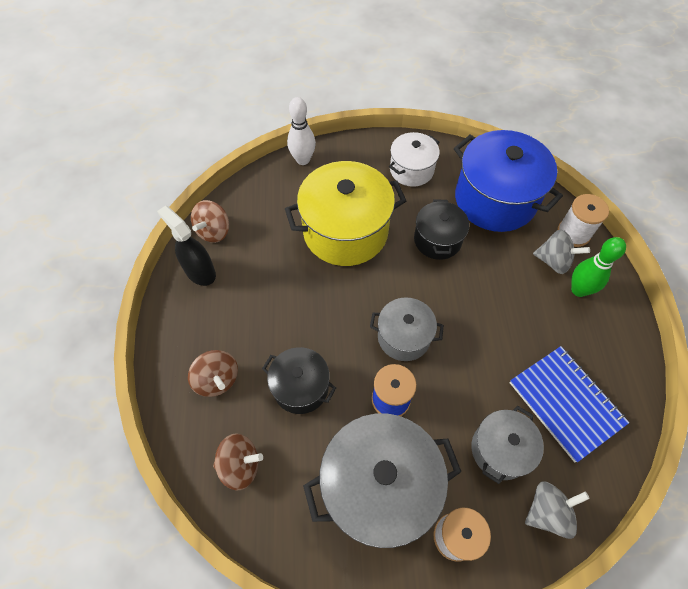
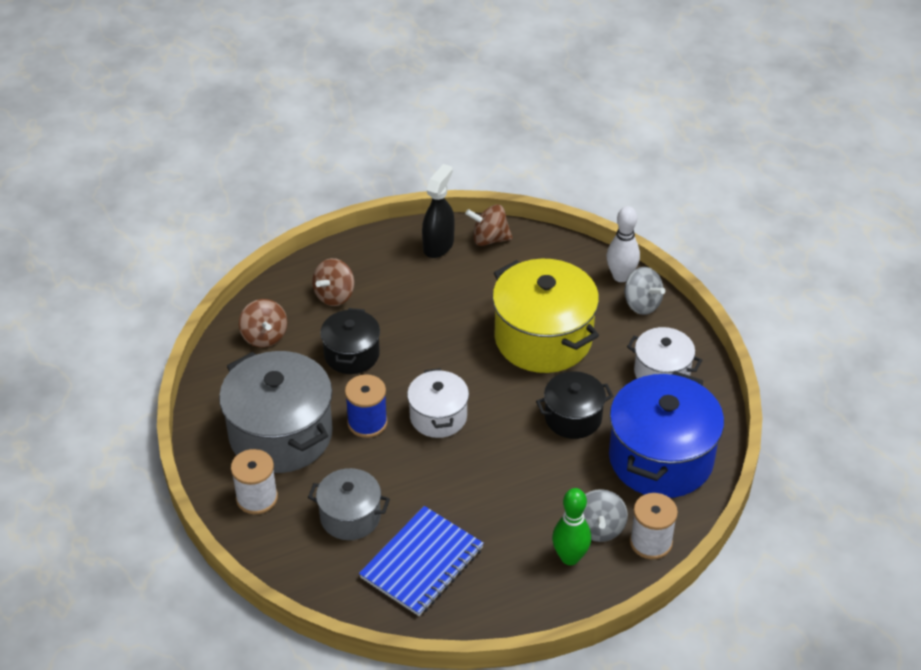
camera: 70 degrees right, 15 degrees down
(404, 337) = (438, 416): grey pot -> white pot
(547, 512) = (303, 563): grey spinning top -> grey spinning top (641, 304)

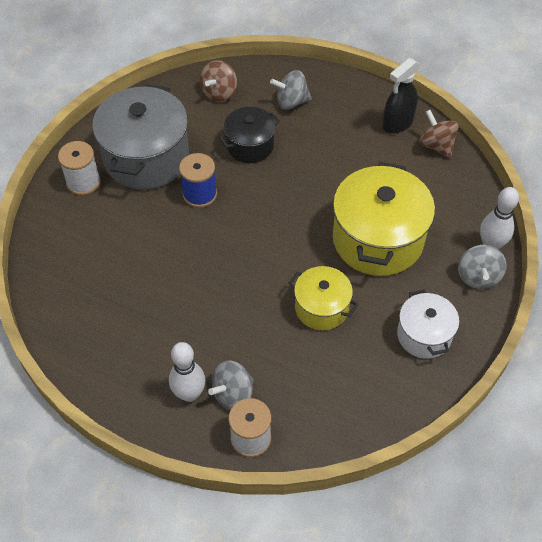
camera: 50 degrees right, 10 degrees up
(334, 295) = (291, 102): brown spinning top -> grey spinning top
(350, 516) = (111, 240): grey pot -> none
(422, 563) = (107, 307): blue notebook -> none
(438, 245) = (397, 123): black spray bottle -> black spray bottle turned 150 degrees clockwise
(438, 416) = (243, 228): white pot -> none
(570, 557) = (189, 394): green bowling pin -> white bowling pin
(573, 417) = (321, 308): black pot -> yellow pot
(661, 458) = (338, 391): blue pot -> none

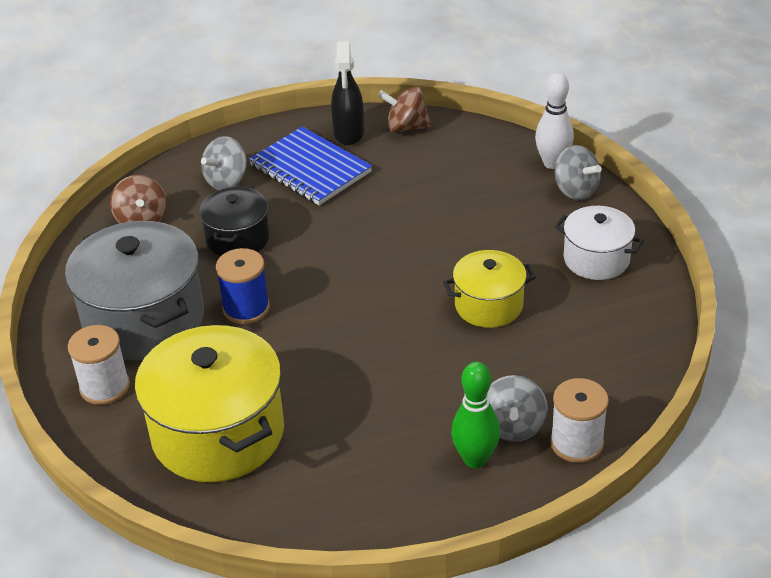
camera: 45 degrees left, 15 degrees down
(189, 394) = (475, 459): white bowling pin -> green bowling pin
(344, 130) = (310, 169): none -> blue notebook
(378, 239) = (459, 224): yellow pot -> yellow pot (218, 433)

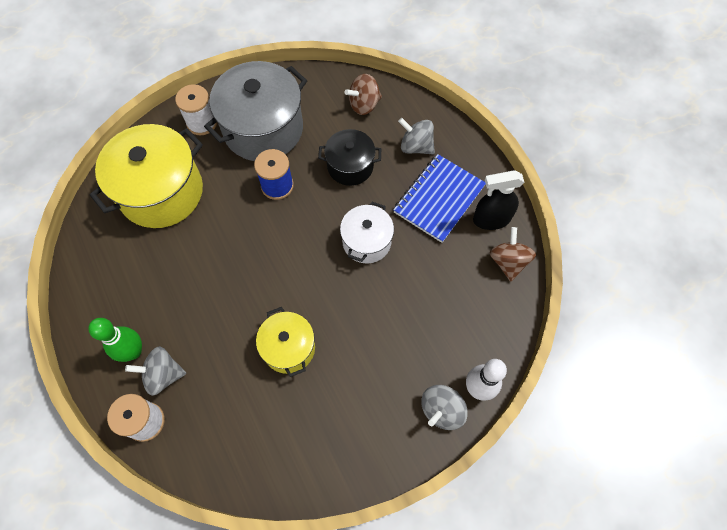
camera: 80 degrees right, 25 degrees up
(596, 259) = (350, 431): white pot -> white pot (366, 242)

